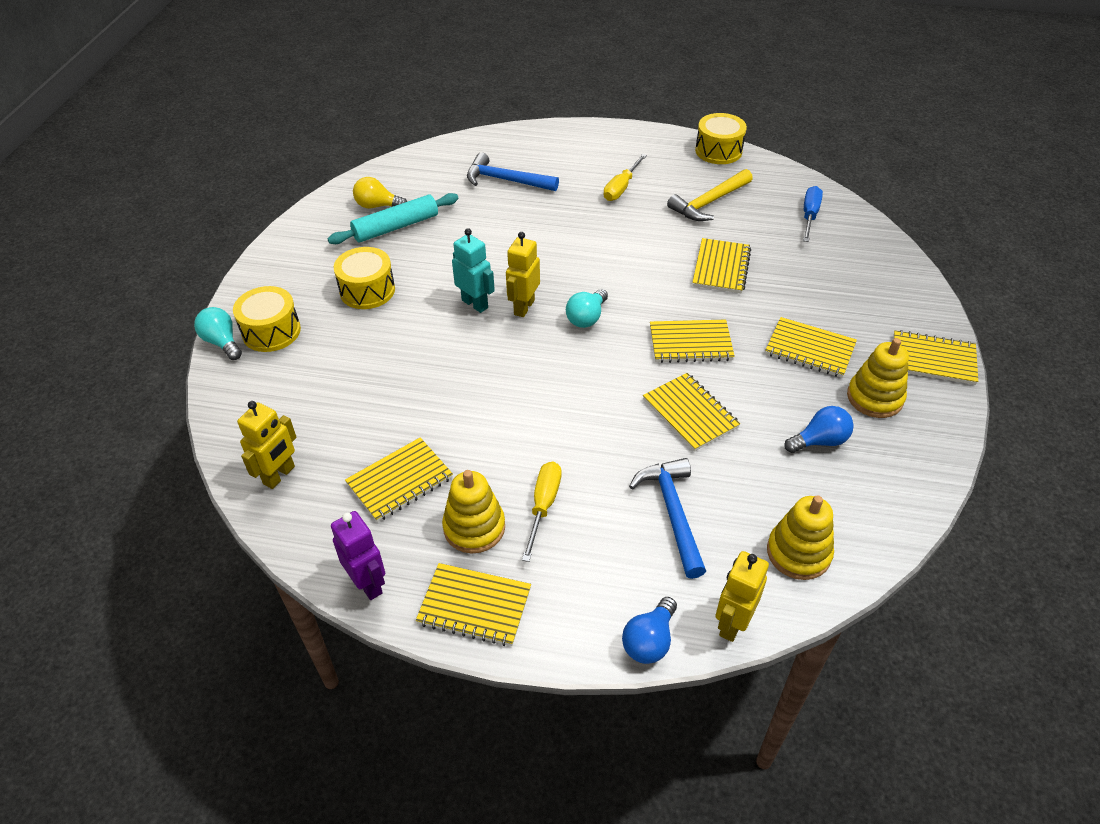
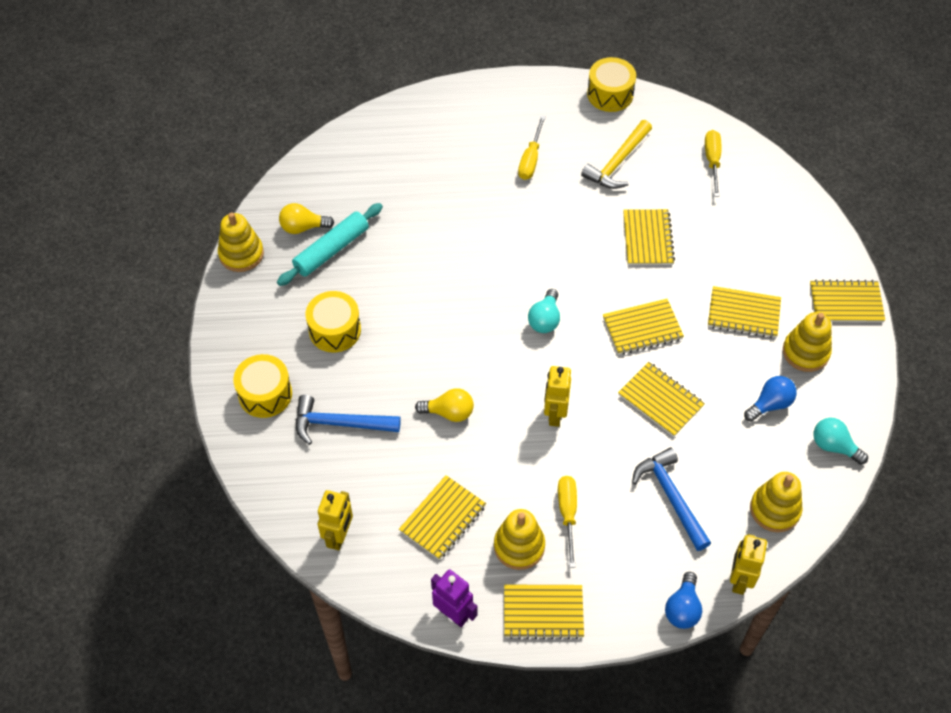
camera: 15 degrees left, 10 degrees up
(222, 342) = (225, 415): turquoise light bulb -> turquoise light bulb (834, 446)
(309, 217) = (241, 254): none -> yellow stacking toy
(451, 382) = (449, 412): none -> yellow light bulb
(475, 304) = (440, 325): turquoise robot -> none
(506, 180) = (417, 170): blue hammer -> blue hammer (340, 423)
(524, 307) = (485, 319): yellow robot -> yellow robot (555, 414)
(809, 216) = (712, 161): blue screwdriver -> yellow screwdriver

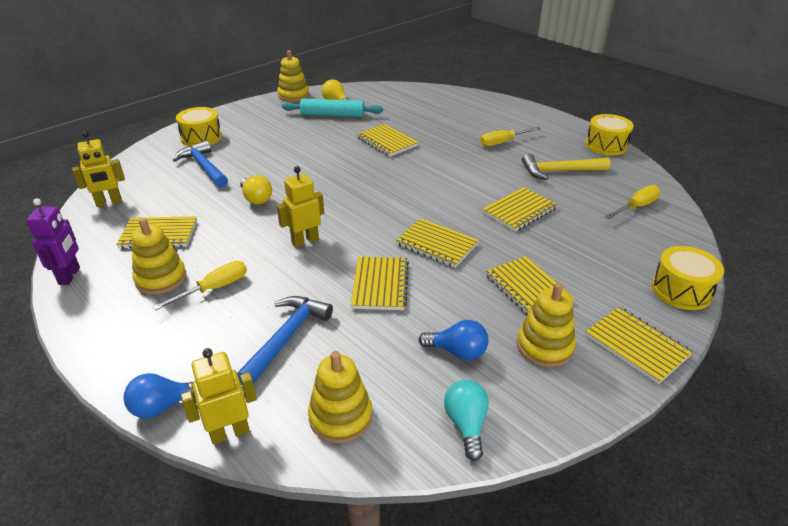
camera: 50 degrees right, 20 degrees down
(335, 330) = (275, 138): yellow drum -> yellow drum (681, 290)
(543, 612) = (101, 320): yellow notebook -> yellow notebook (387, 142)
(545, 319) = (383, 201): turquoise light bulb -> none

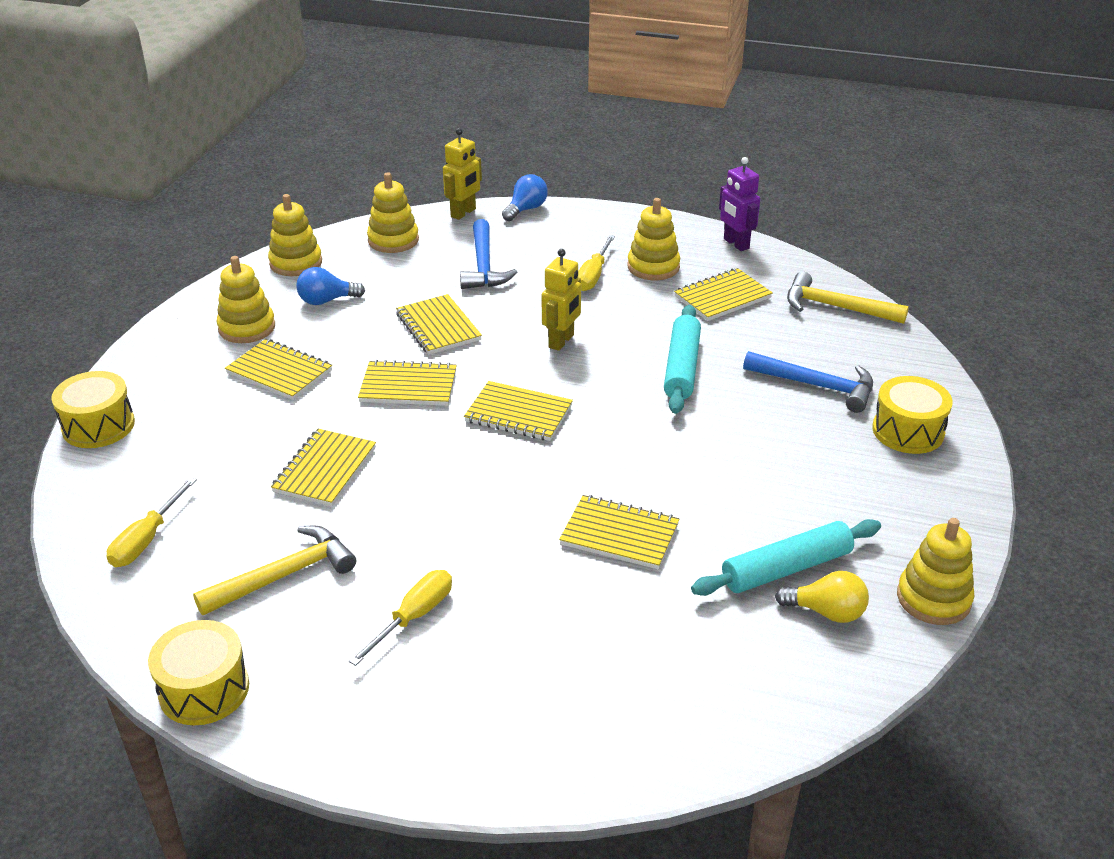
camera: 150 degrees right, 0 degrees up
(109, 202) = (836, 307): yellow robot -> yellow hammer
(256, 199) = (682, 368): yellow light bulb -> turquoise rolling pin
(466, 424) = (296, 263): turquoise light bulb -> yellow stacking toy
(636, 346) = (156, 354): yellow notebook -> yellow notebook (518, 414)

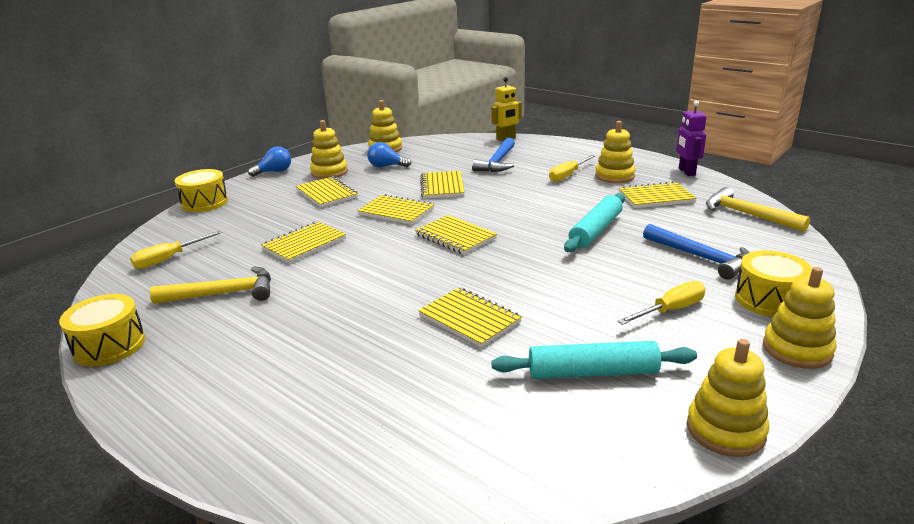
camera: 25 degrees right, 10 degrees down
(393, 240) = (451, 145): yellow stacking toy -> yellow stacking toy (797, 349)
(413, 617) = (278, 336): yellow screwdriver -> yellow screwdriver (670, 310)
(526, 209) = (547, 141): blue light bulb -> blue light bulb (274, 172)
(561, 341) = (518, 204): yellow robot -> none
(826, 612) = (608, 414): yellow light bulb -> none

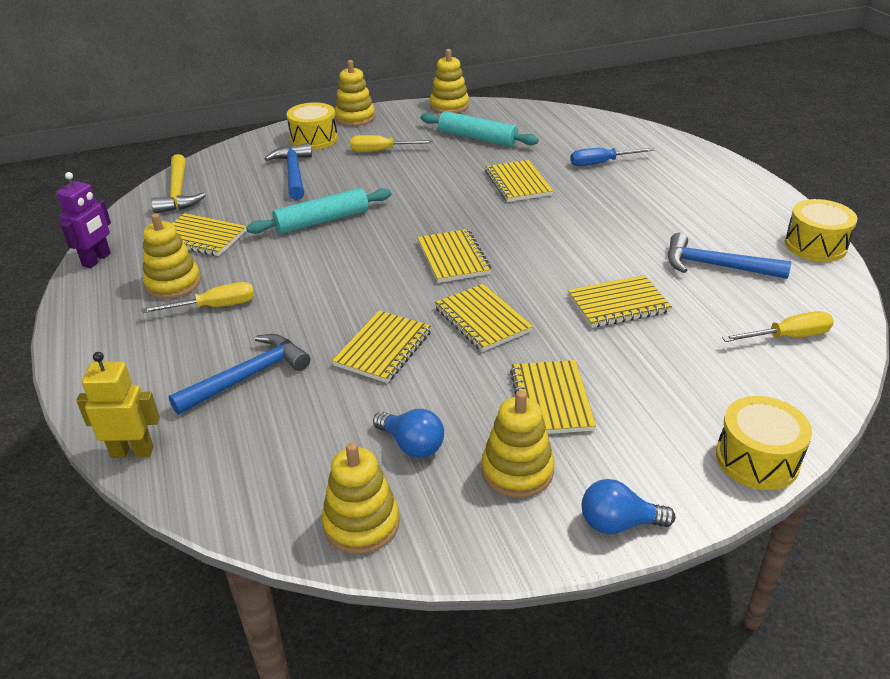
camera: 150 degrees left, 10 degrees up
(223, 294) = (716, 266): yellow hammer -> blue hammer
(389, 385) = (601, 163): none -> blue screwdriver

